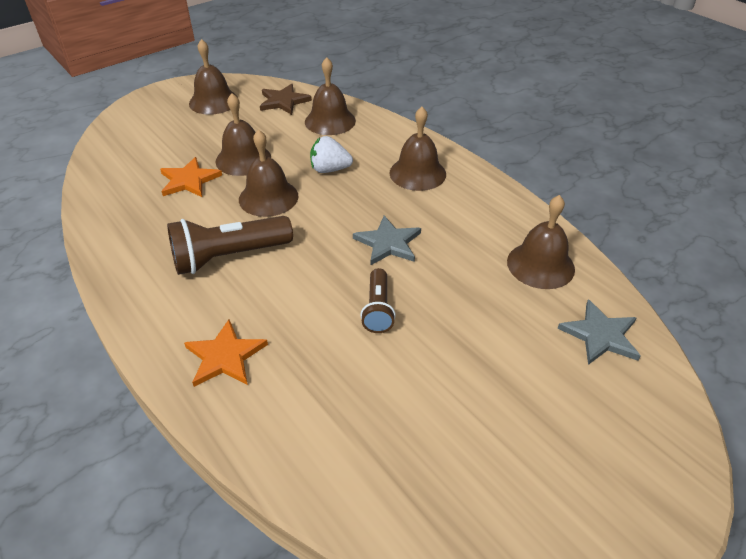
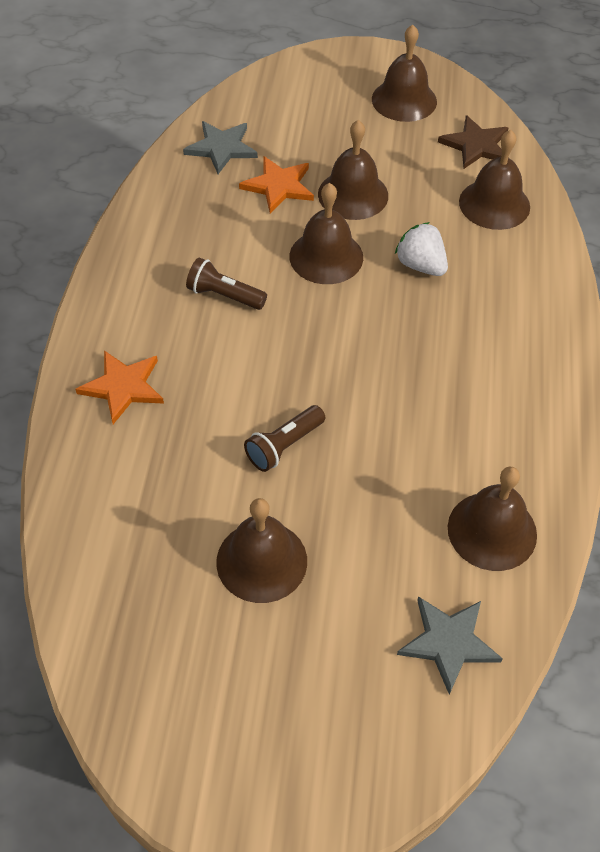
camera: 45 degrees right, 10 degrees up
(229, 257) = (224, 295): brown flashlight -> brown flashlight, size x0.58
(388, 243) = (375, 389): grey star -> grey star (221, 148)
(417, 173) = (505, 334): brown bell -> brown bell (261, 561)

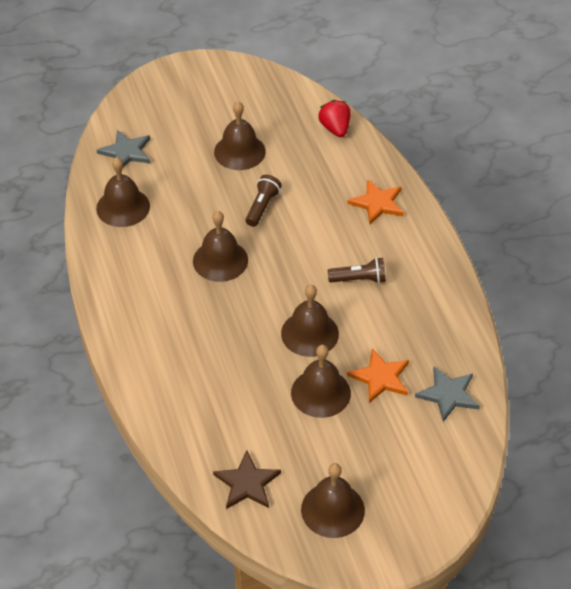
camera: 155 degrees right, 5 degrees down
(86, 541) = (335, 128): none -> red strawberry
(421, 265) = (239, 352): white strawberry -> none
(494, 204) = (207, 428): brown bell -> brown bell (220, 260)

